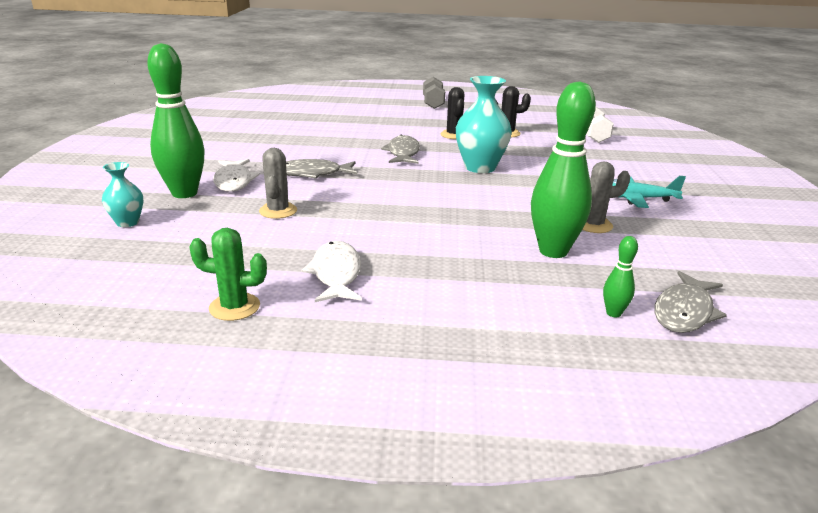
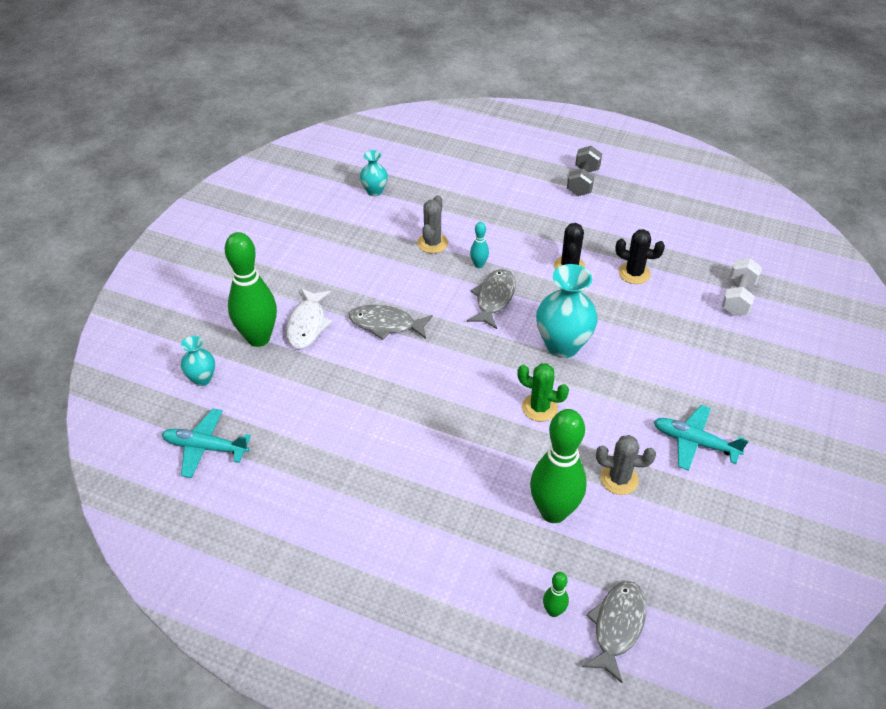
camera: 20 degrees right, 20 degrees up
(146, 265) = (205, 447): none -> turquoise plane
(234, 307) = (257, 522): green cactus -> green cactus (539, 407)
(264, 118) = (374, 191): none -> turquoise vase
(278, 211) = (332, 387): grey cactus -> grey cactus (432, 243)
(336, 274) = (348, 497): white fish -> none
(378, 140) = (479, 265): none -> turquoise bowling pin
(684, 312) = (617, 626): grey fish -> grey fish turned 150 degrees clockwise

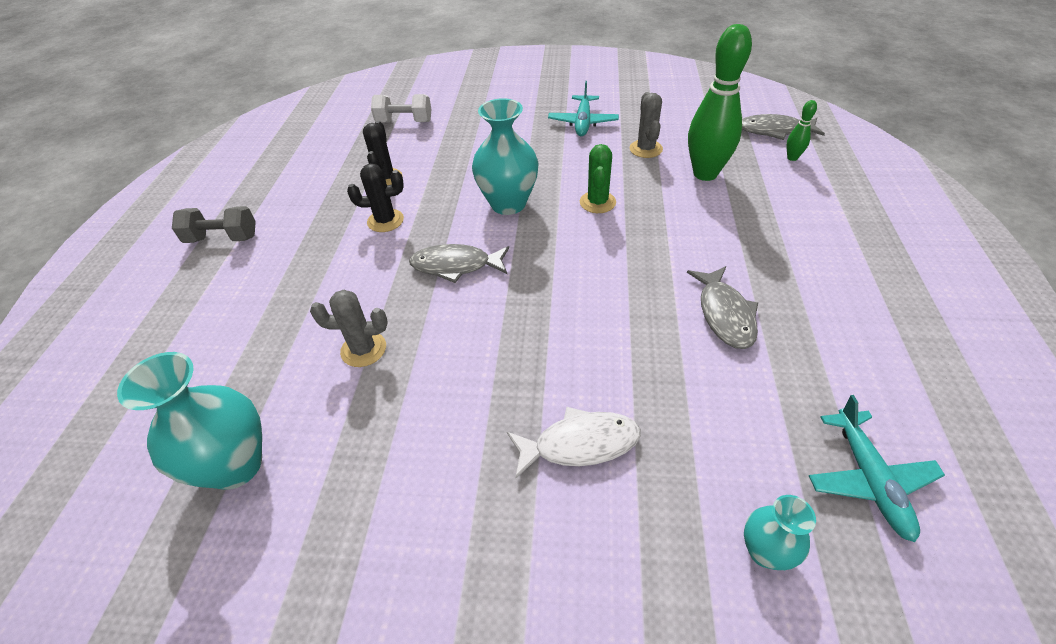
camera: 105 degrees left, 0 degrees up
(258, 338) = (639, 502): green bowling pin -> none
(374, 191) = (235, 465): turquoise vase -> turquoise vase, size x1.84
(386, 324) = (539, 351): grey fish -> grey fish (724, 314)
(479, 265) = (399, 292): turquoise bowling pin -> none

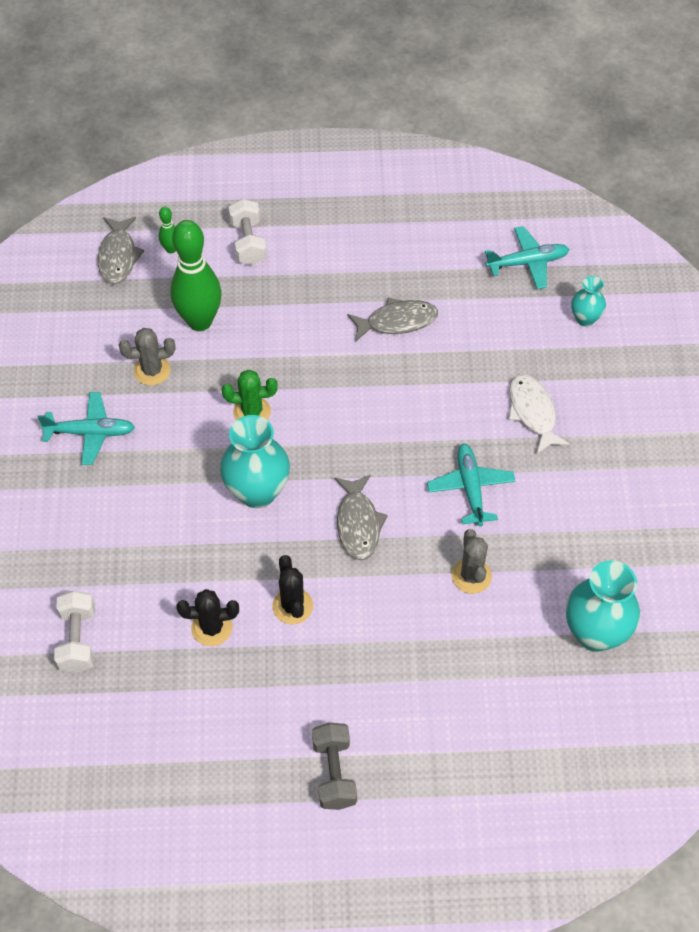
camera: 100 degrees left, 10 degrees up
(476, 361) = (470, 488): none -> turquoise plane
(817, 204) = (248, 242): none -> white dumbbell

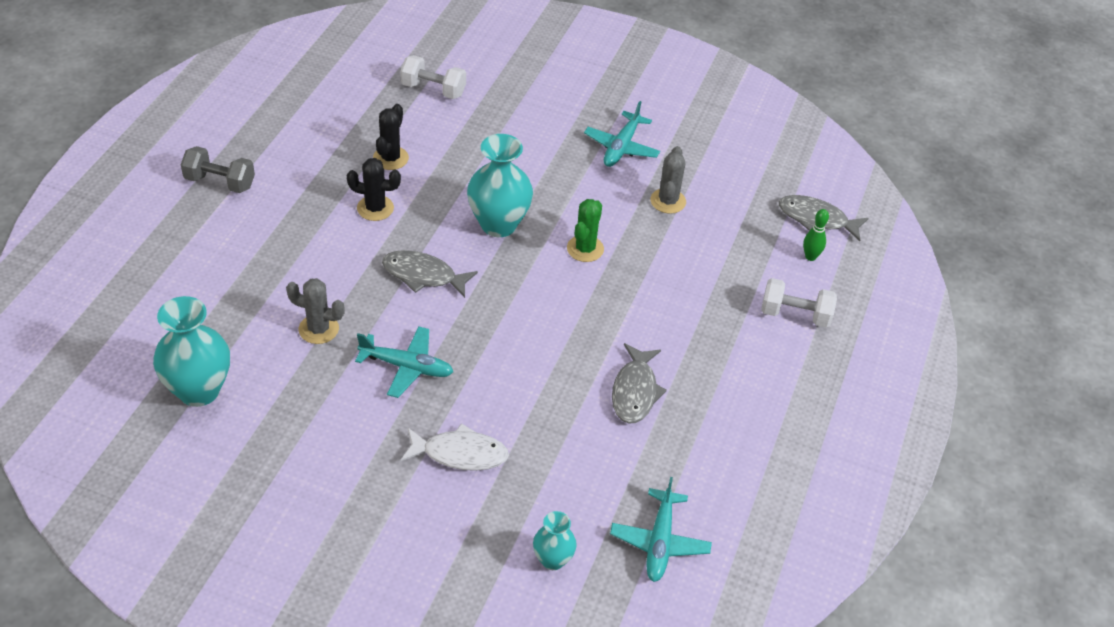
camera: 110 degrees right, 10 degrees down
(200, 321) = (709, 248): green bowling pin -> none

